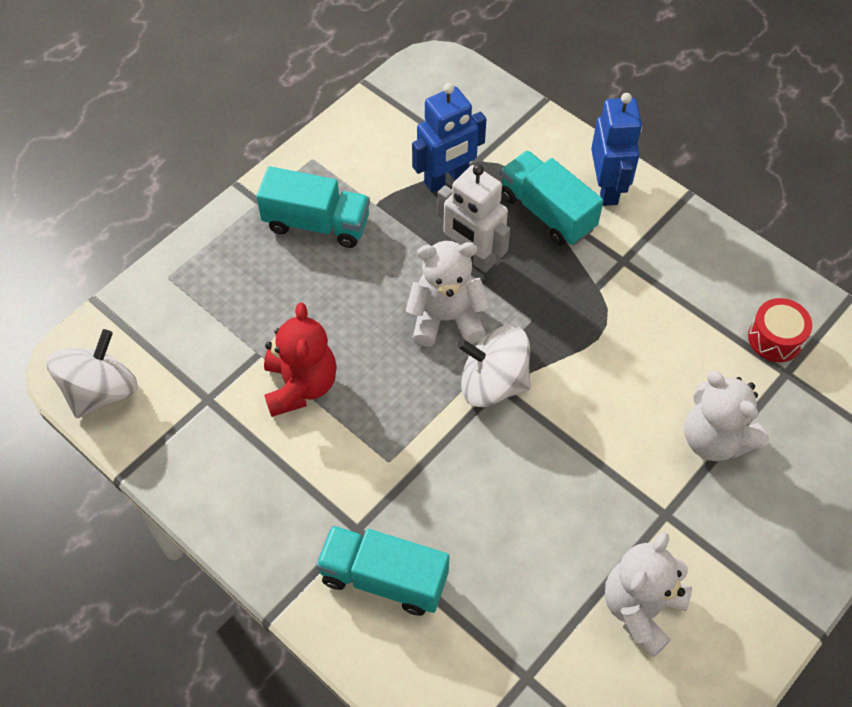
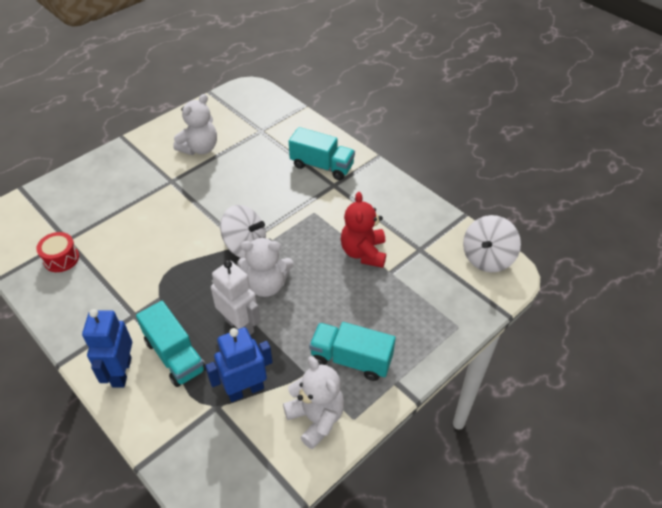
camera: 175 degrees left, 10 degrees down
(715, 439) = (128, 210): white teddy bear -> white teddy bear (316, 418)

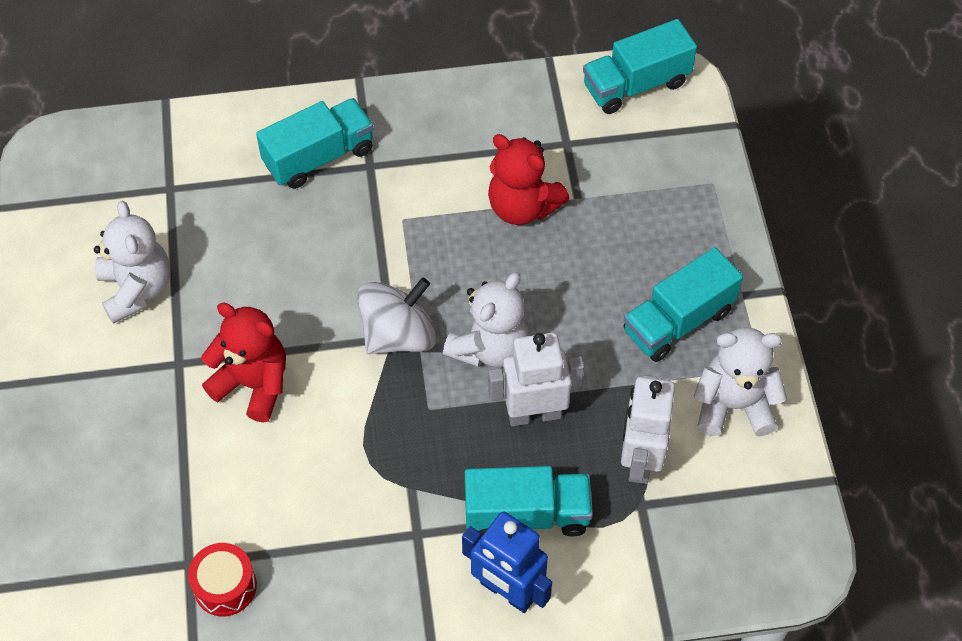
camera: 55 degrees left, 10 degrees up
(178, 210) = (253, 384): none -> red teddy bear
(245, 390) = (640, 459): blue robot -> white robot
(487, 258) = (636, 85): white spinning top -> turquoise truck

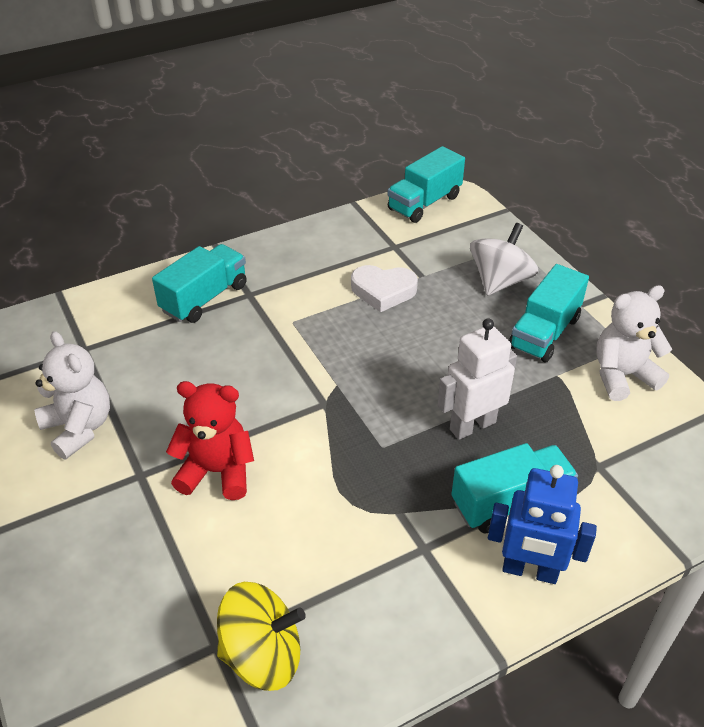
camera: 20 degrees left, 15 degrees down
(225, 586) = (262, 655): red drum -> yellow spinning top
(398, 335) = (329, 400): white spinning top -> white spinning top (500, 281)
(489, 347) = (409, 388): white teddy bear -> none
(522, 206) = (383, 291): red teddy bear -> white heart
(640, 459) = (576, 433): white robot -> none

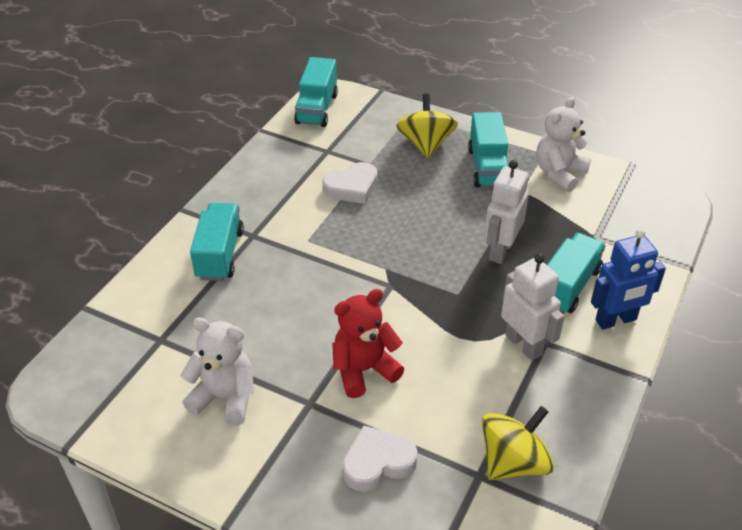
camera: 35 degrees left, 0 degrees up
(138, 569) = (377, 462): none -> white heart
(398, 538) = (524, 345): none -> white robot
(500, 281) = (426, 144): white spinning top -> yellow spinning top

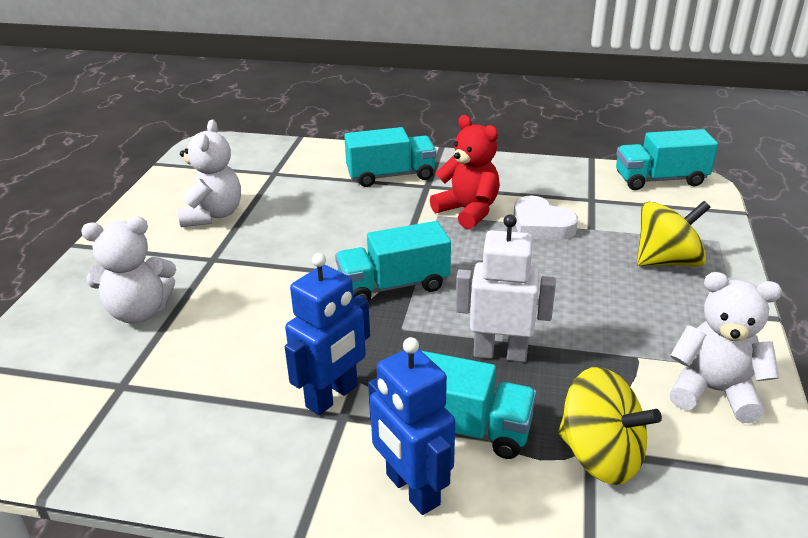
camera: 75 degrees right, 10 degrees down
(364, 370) = (261, 282): red teddy bear -> red teddy bear (468, 211)
(377, 462) = (139, 312): white heart -> white teddy bear
(487, 167) = (666, 318): turquoise truck -> turquoise truck (393, 286)
(513, 462) = (139, 411): yellow spinning top -> yellow spinning top (600, 455)
(524, 345) = (332, 396): white robot -> blue robot

